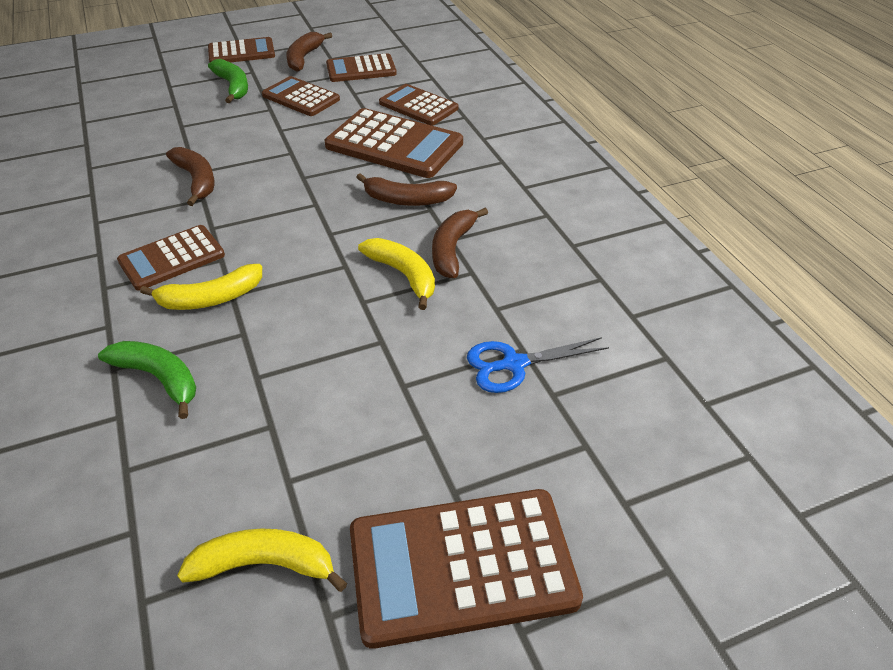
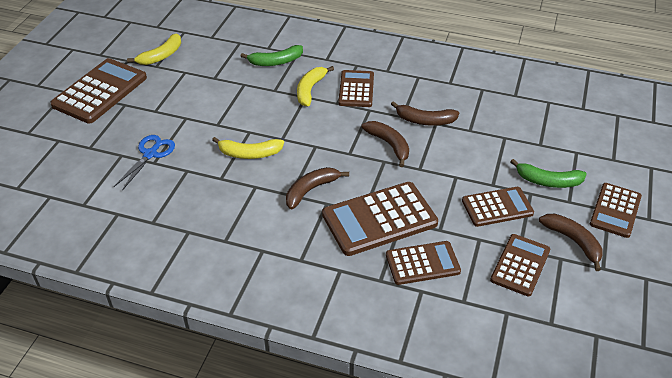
camera: 130 degrees right, 0 degrees up
(452, 249) = (246, 182): brown banana -> brown banana (389, 145)

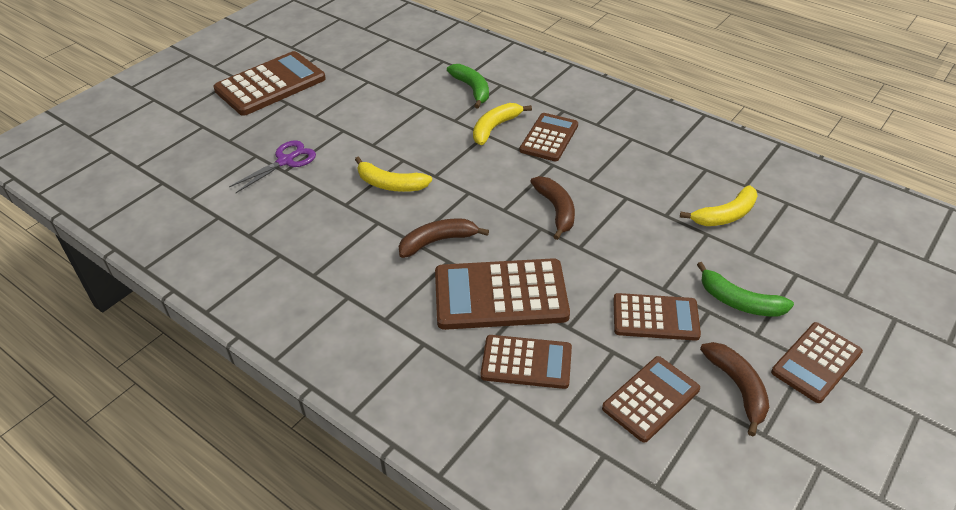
camera: 20 degrees right, 0 degrees up
(150, 154) = (285, 161): blue scissors -> purple scissors
(161, 56) = (352, 59): yellow banana -> yellow banana (725, 215)
(276, 62) = (472, 89): green banana -> green banana turned 120 degrees counterclockwise
(425, 121) = (614, 191): brown banana -> none

